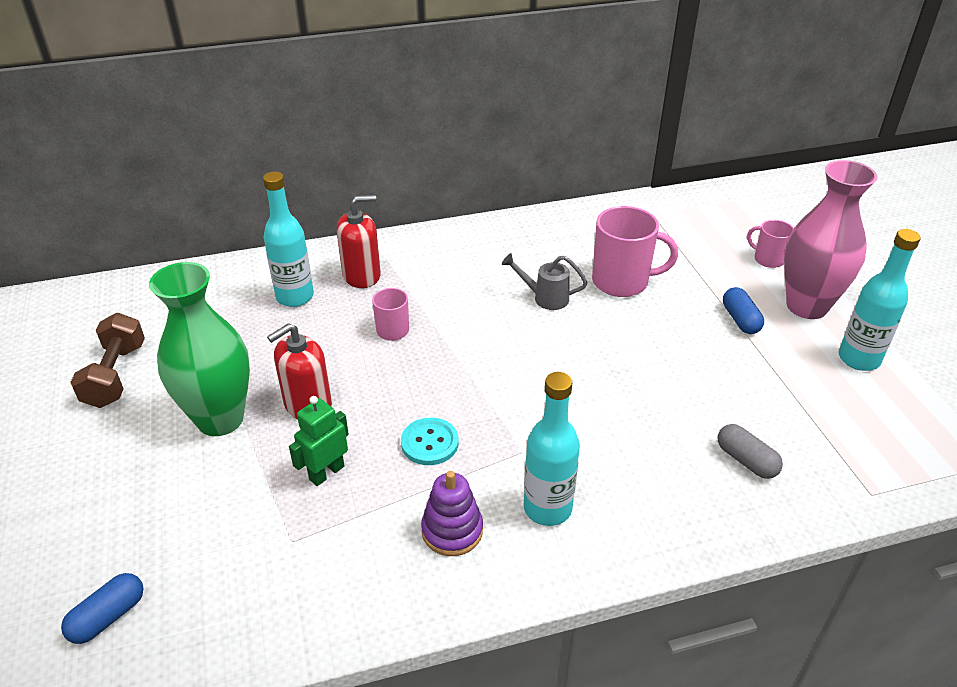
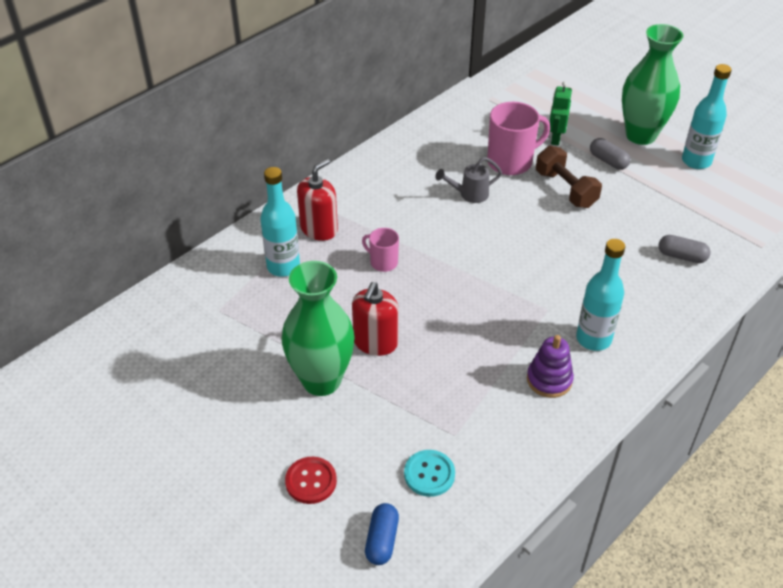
camera: 30 degrees left, 5 degrees up
(109, 515) = (311, 481): none -> red button
(115, 375) = (203, 385): brown dumbbell -> brown dumbbell (565, 189)
(326, 473) = (434, 382): green robot -> green robot (555, 138)
(429, 443) = (484, 331): turquoise button -> turquoise button (429, 474)
(740, 320) = (608, 161): blue capsule -> grey capsule
(767, 259) = (592, 108): pink mug -> none
(806, 306) = (640, 135): pink vase -> green vase

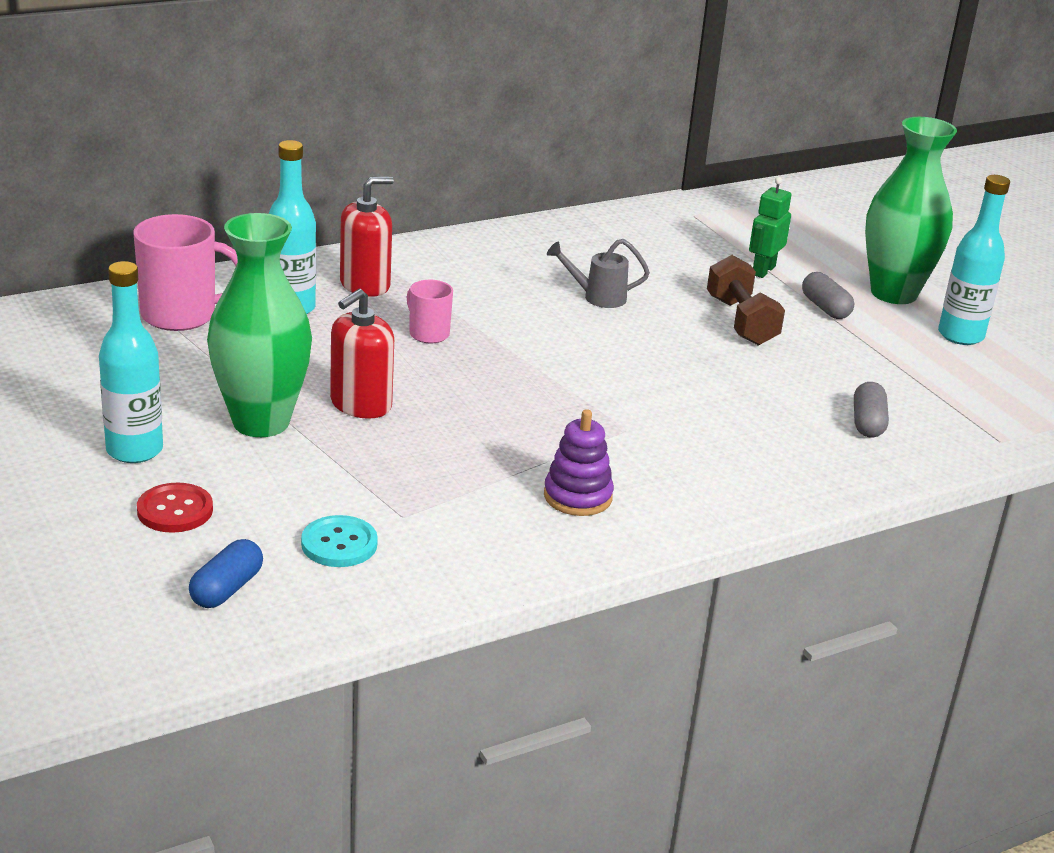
camera: 15 degrees right, 15 degrees down
(511, 162) = (681, 279): pink mug -> pink mug (181, 315)
(593, 339) = (673, 473): turquoise bottle -> turquoise bottle (134, 450)
(681, 256) = (867, 423): grey capsule -> grey capsule turned 60 degrees clockwise

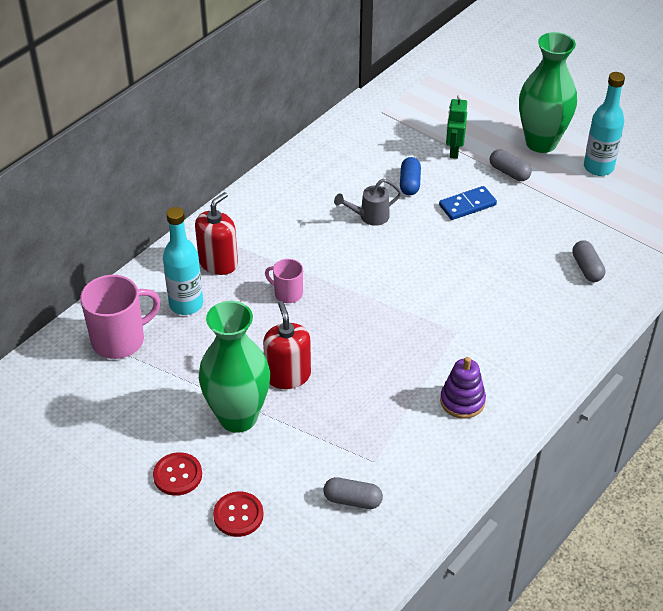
camera: 20 degrees left, 15 degrees up
(134, 450) = (177, 475): turquoise bottle -> red button
(227, 589) = (312, 565): blue capsule -> blue capsule (410, 183)
(339, 544) = (352, 500): turquoise button -> grey capsule
(360, 404) = (288, 375): red soap dispenser -> red soap dispenser turned 150 degrees clockwise
(741, 321) = (467, 205): brown dumbbell -> blue domino

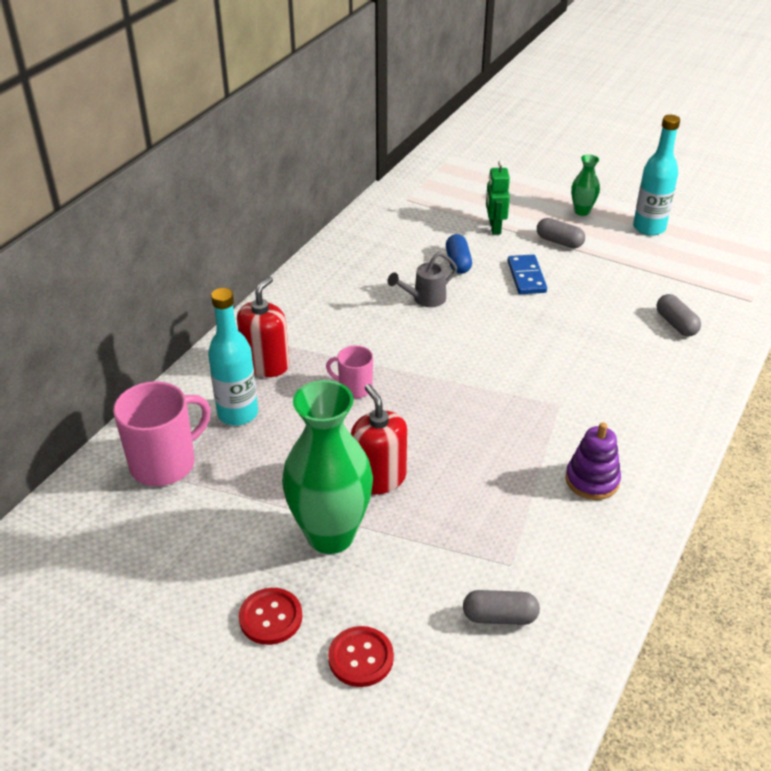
camera: 10 degrees left, 5 degrees down
(467, 205) = (526, 277): blue domino -> blue domino turned 60 degrees counterclockwise
(541, 142) = (582, 211): green vase -> green vase, size x0.47

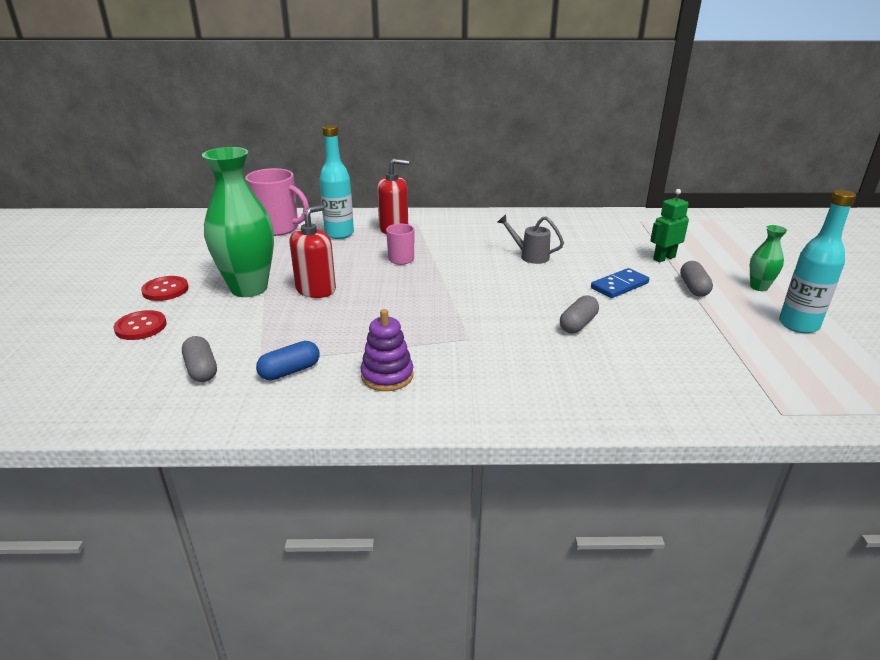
camera: 60 degrees right, 10 degrees down
(458, 262) = (593, 256): blue capsule -> blue capsule (290, 371)
(676, 324) = (665, 373): grey capsule -> grey capsule (578, 324)

